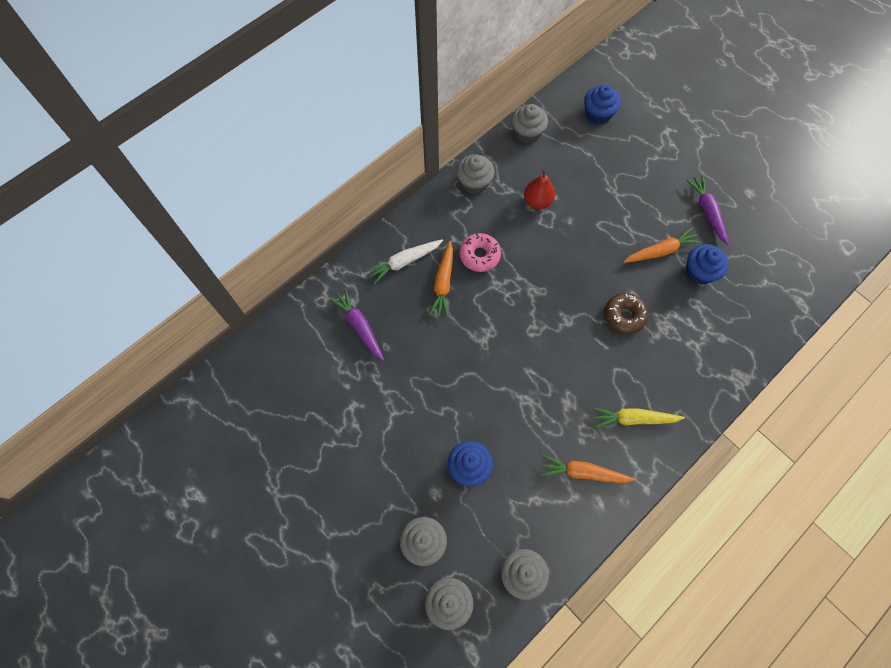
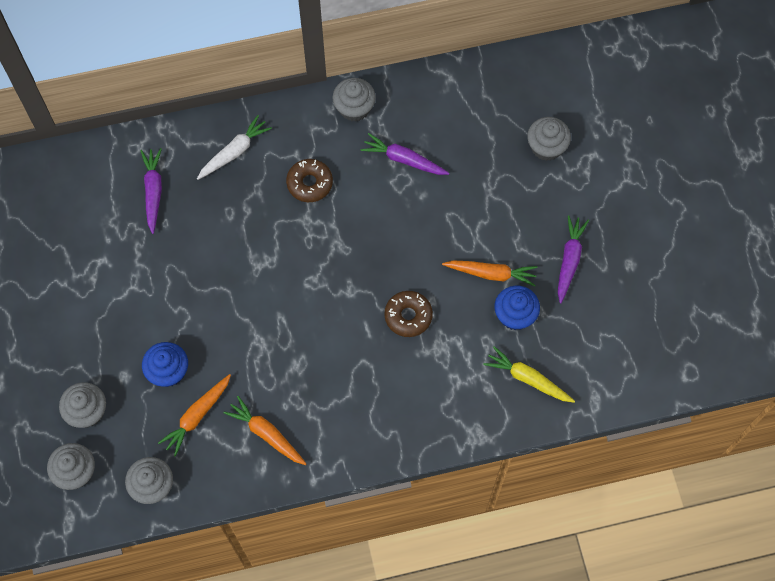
camera: 30 degrees right, 0 degrees up
(404, 262) = (234, 152): white carrot -> white carrot turned 135 degrees clockwise
(443, 283) = (257, 192): orange carrot -> orange carrot (197, 416)
(479, 255) = (309, 183): pink donut -> brown donut
(527, 133) = (443, 83): grey cupcake -> grey cupcake (546, 147)
(537, 201) = (404, 159): red pear -> purple carrot
(598, 114) = (531, 101): blue cupcake -> none
(633, 419) = (347, 414): yellow carrot -> yellow carrot (528, 379)

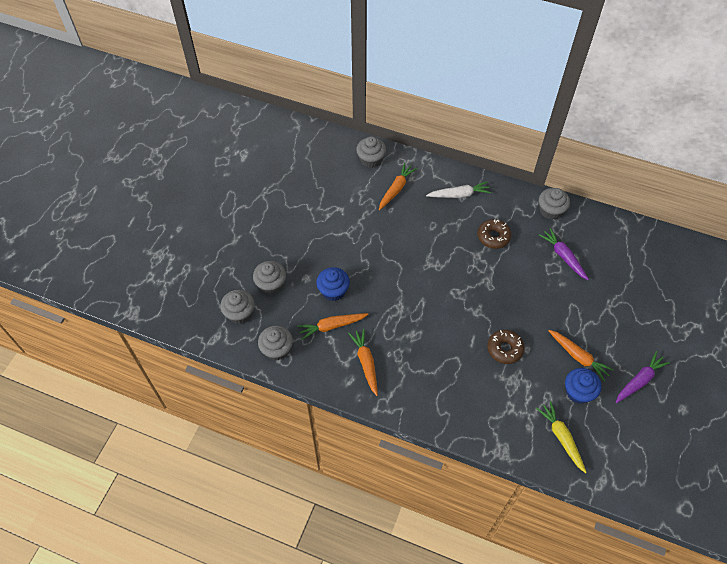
camera: 35 degrees right, 10 degrees down
(153, 191) = (396, 189): purple carrot -> orange carrot
(546, 147) = (666, 302): grey cupcake -> grey cupcake (371, 159)

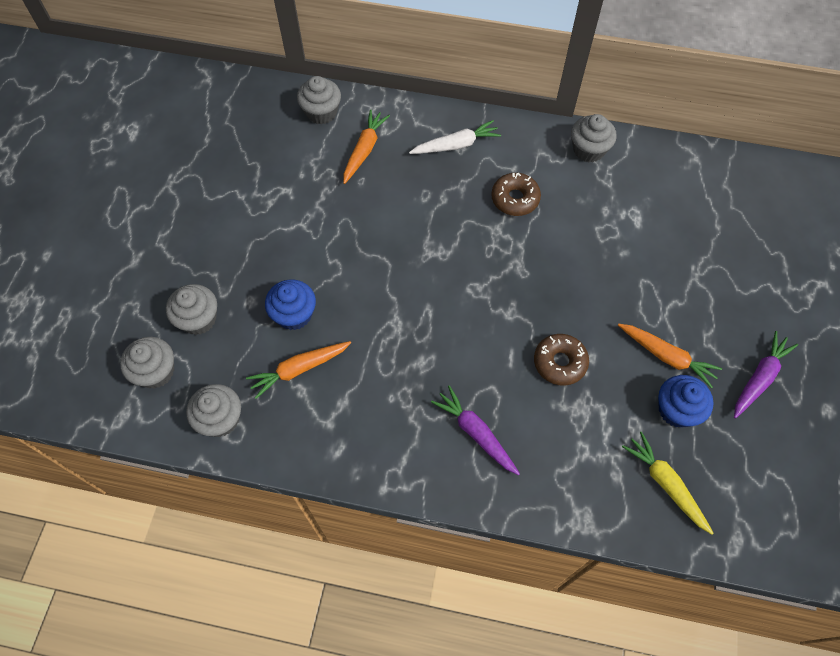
camera: 10 degrees left, 5 degrees up
(366, 363) = (359, 418): orange carrot -> none
(563, 256) = (618, 213): purple carrot -> purple carrot (476, 433)

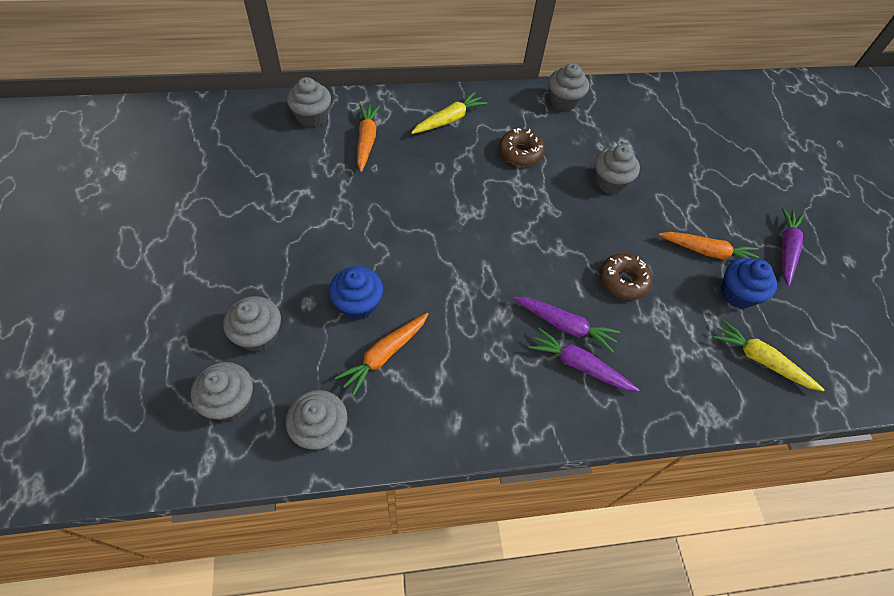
camera: 25 degrees left, 5 degrees down
(456, 145) = (449, 120): white carrot -> yellow carrot
(479, 390) = (564, 325): none -> purple carrot
(596, 253) = (609, 182): none -> grey cupcake

